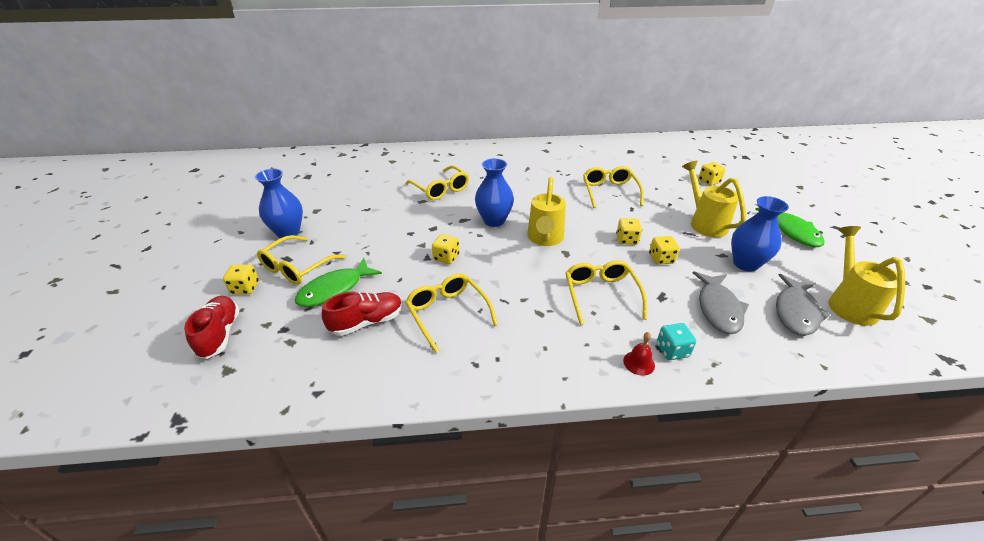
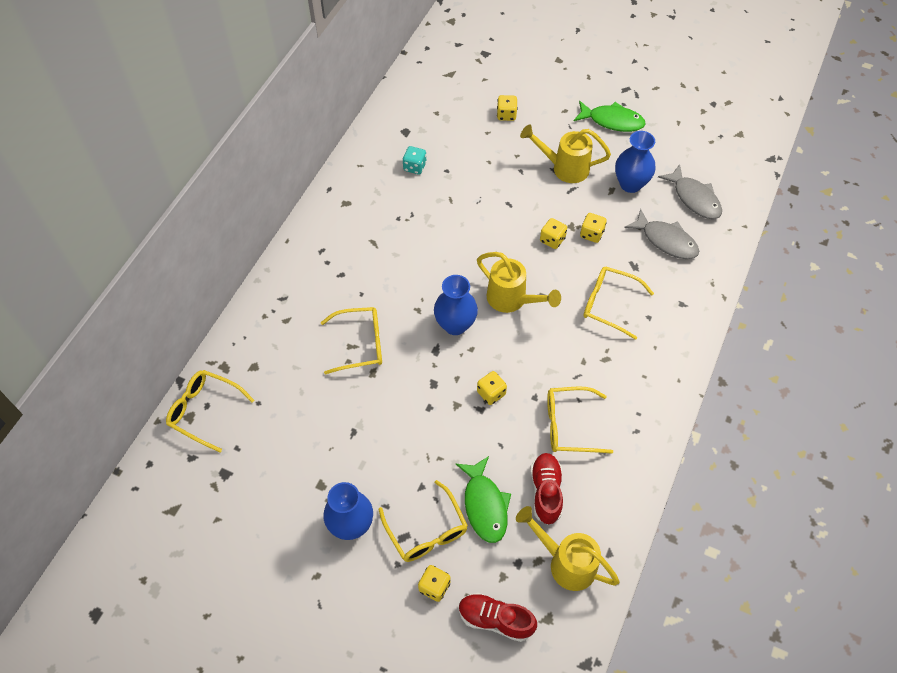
camera: 60 degrees left, 20 degrees up
(609, 192) = (469, 202): yellow glasses -> yellow glasses (204, 411)
(639, 363) = (689, 326): red bell -> none
(672, 350) = (689, 299): turquoise dice -> turquoise dice (414, 167)
(848, 303) = (703, 161): yellow watering can -> yellow watering can (565, 562)

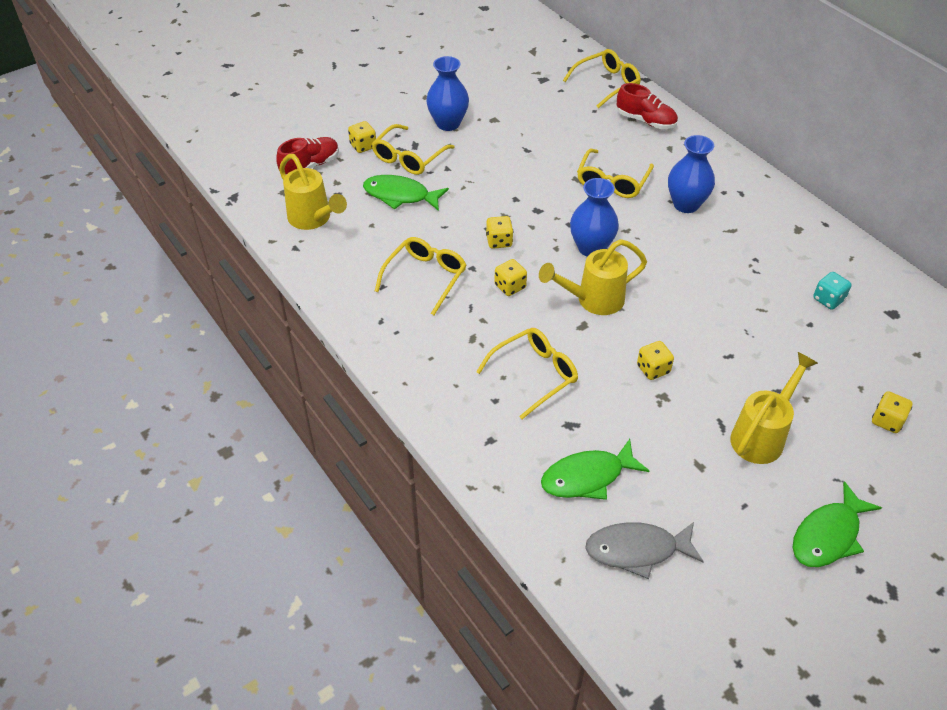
camera: 120 degrees right, 10 degrees down
(426, 530) = (409, 158): yellow glasses -> yellow glasses turned 60 degrees counterclockwise
(546, 492) = (379, 235): red shoe -> red shoe (645, 121)
(565, 562) = (313, 219): yellow watering can -> yellow watering can turned 75 degrees clockwise
(591, 234) = (640, 409): yellow dice -> yellow dice (510, 286)
(630, 184) = (699, 491): blue vase -> blue vase (686, 204)
(666, 240) = (587, 477): grey fish -> green fish

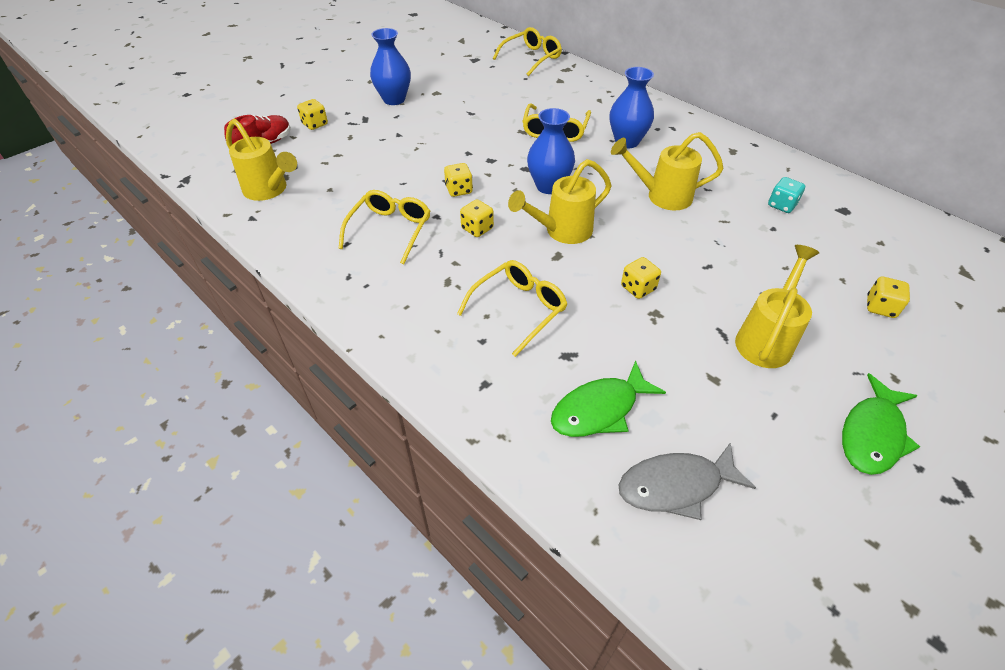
camera: 10 degrees left, 0 degrees up
(400, 195) = (356, 161): green fish -> none
(409, 158) = (360, 129): yellow glasses -> none
(645, 121) = (572, 82): red shoe -> none
(704, 273) = (661, 196): none -> yellow watering can

